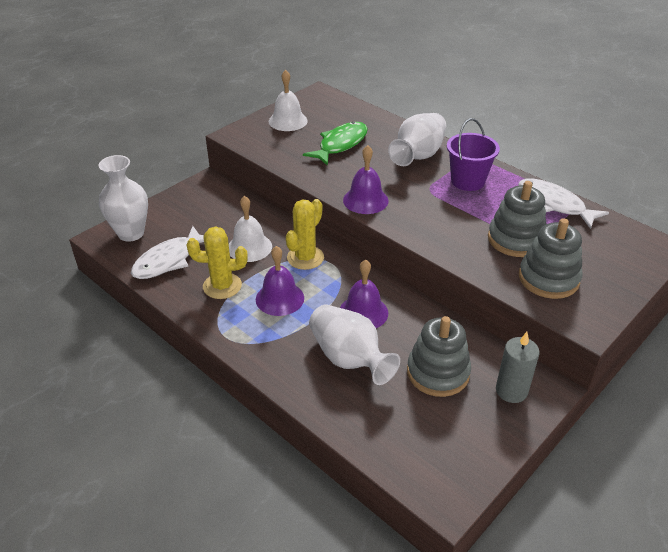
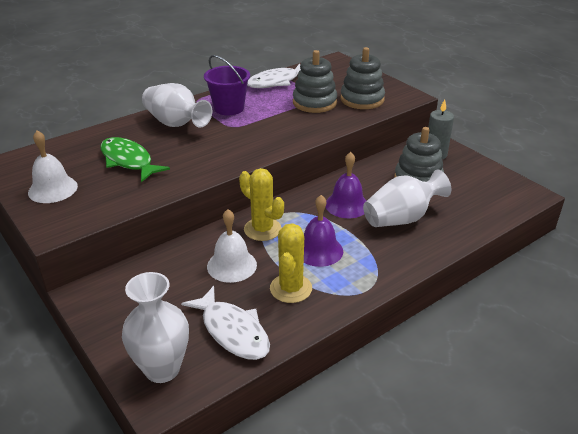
camera: 80 degrees left, 5 degrees down
(365, 200) = (235, 158): purple bell -> none

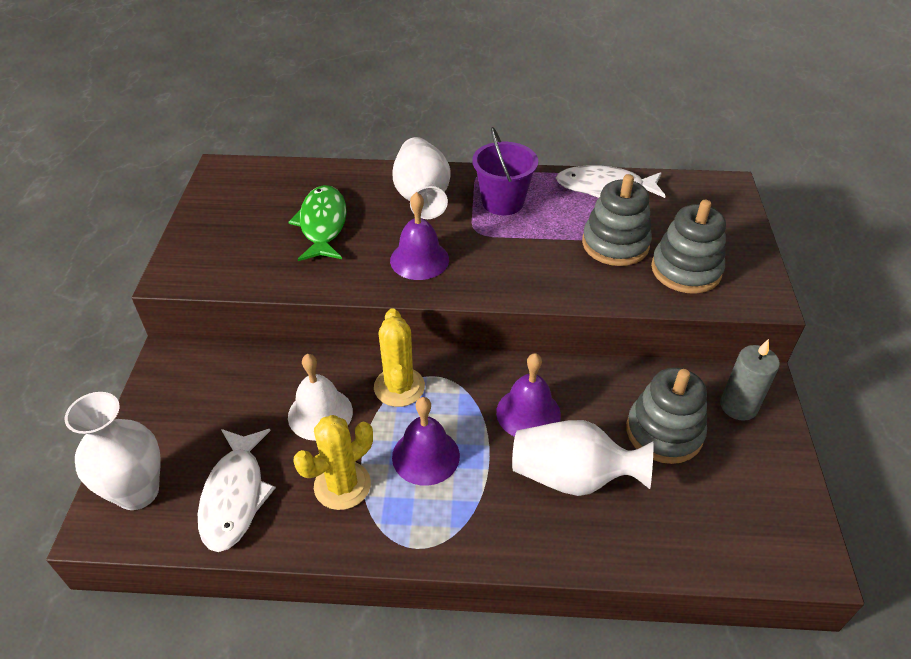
camera: 40 degrees right, 10 degrees up
(53, 189) = (223, 224): white bell -> none
(216, 151) = (419, 259): none -> purple bell

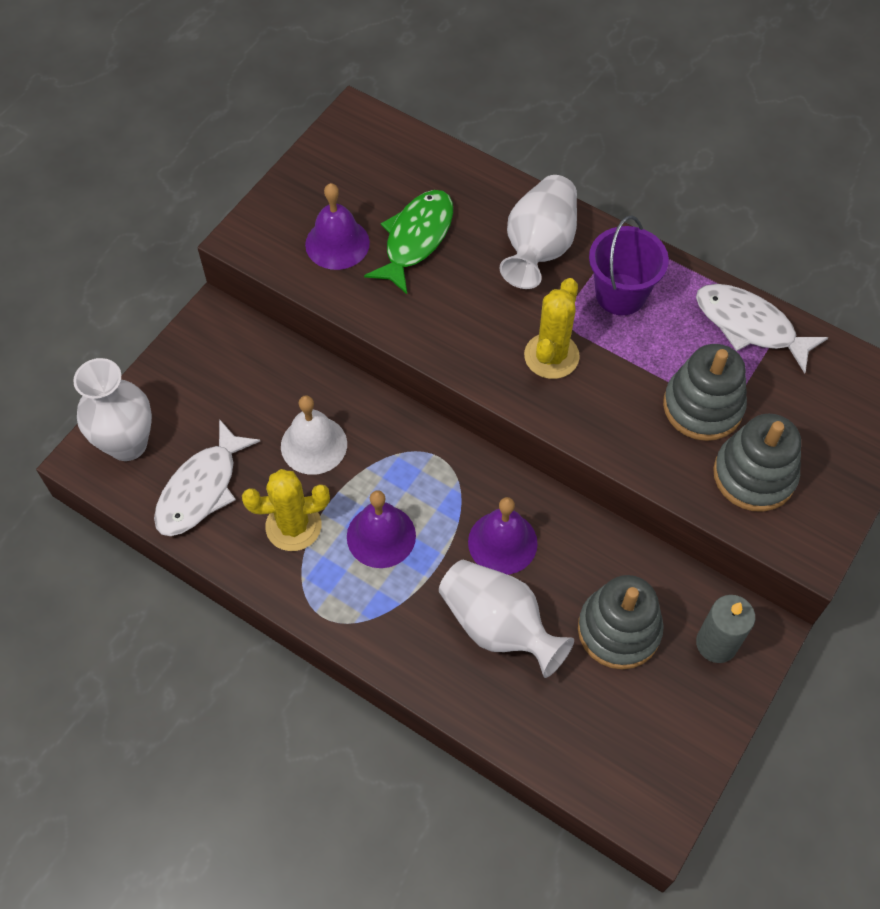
camera: 30 degrees right, 15 degrees up
(399, 387) = (400, 453): yellow cactus -> yellow cactus (551, 356)
(419, 259) = (485, 329): purple bell -> purple bell (337, 243)

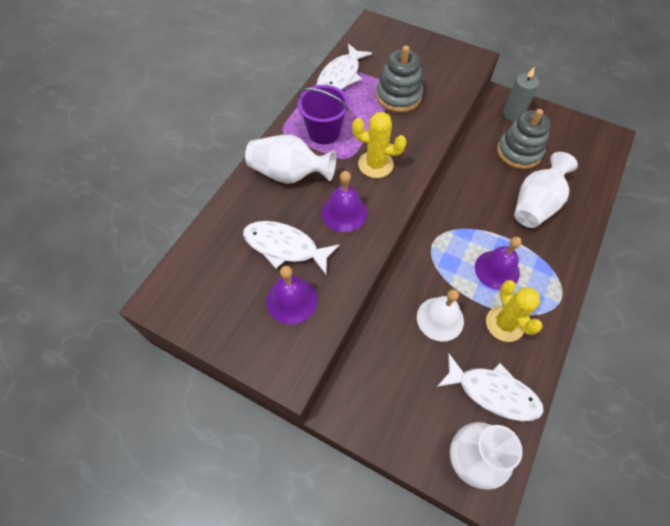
camera: 95 degrees left, 0 degrees up
(416, 239) = (285, 247): green fish -> white fish
(502, 542) = (483, 205): purple bell -> purple bell (344, 212)
(754, 475) = (437, 77): grey stacking toy -> none

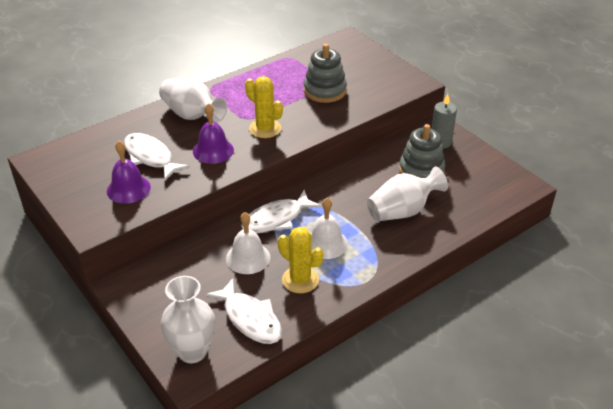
camera: 25 degrees right, 20 degrees down
(324, 132) = (242, 97): purple bucket -> none
(340, 76) = (288, 65): white fish -> white fish (276, 219)
(497, 270) = (326, 243): purple bell -> white bell
(505, 323) = (300, 280): yellow cactus -> yellow cactus turned 60 degrees counterclockwise

